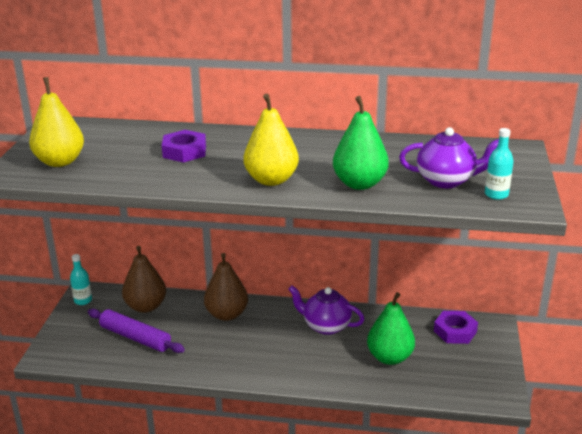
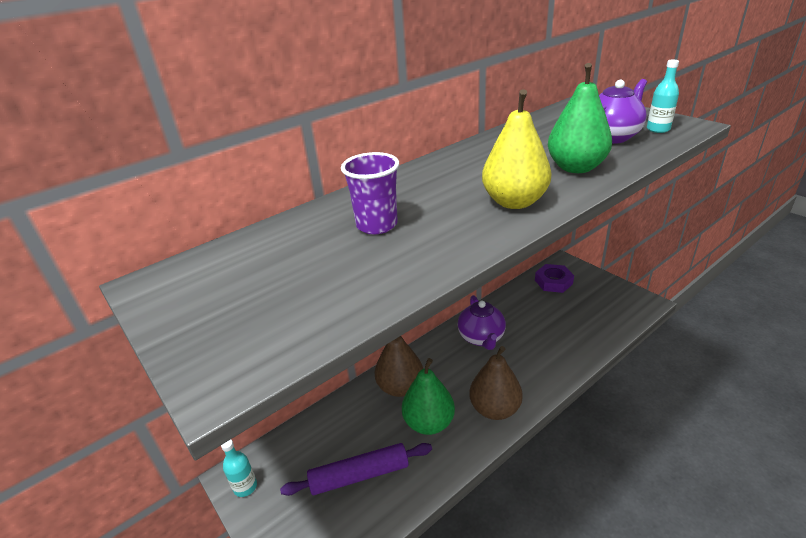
camera: 45 degrees left, 5 degrees up
(60, 162) = (259, 319): yellow pear -> none
(146, 306) = (320, 438): brown pear -> brown pear (495, 409)
(184, 151) = (377, 225): purple nut -> purple cup
(326, 326) = (481, 338): purple teapot -> purple teapot turned 75 degrees counterclockwise
(389, 357) = (554, 327): green pear -> green pear (429, 423)

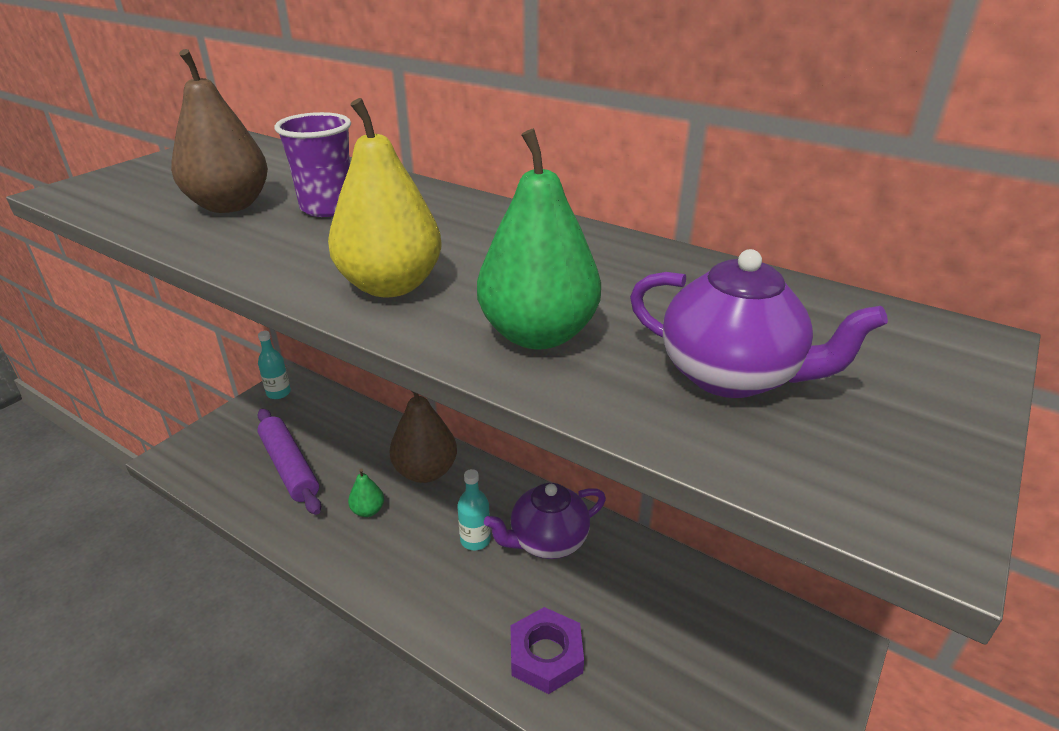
camera: 70 degrees right, 0 degrees up
(429, 423) = (368, 510): green pear -> green pear, size x0.50
(495, 409) = (399, 577): brown pear -> brown pear (229, 206)
(553, 282) = (754, 633): purple nut -> purple nut (546, 655)
(658, 129) = (831, 448): turquoise bottle -> turquoise bottle (475, 540)

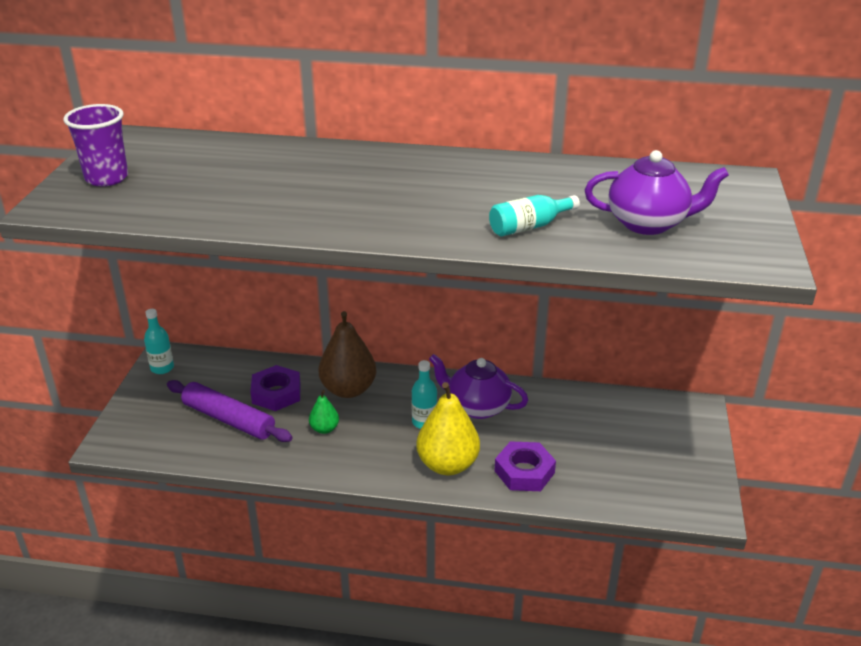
camera: 25 degrees left, 0 degrees up
(229, 206) = (211, 191): brown pear -> none
(327, 208) = (291, 177): purple cup -> purple cup (106, 178)
(354, 452) = (276, 393): none -> purple nut
(391, 286) = (408, 219): yellow pear -> yellow pear (447, 464)
(538, 334) = (529, 227): green pear -> turquoise bottle
(547, 541) = (477, 407): purple teapot -> purple teapot turned 75 degrees clockwise

